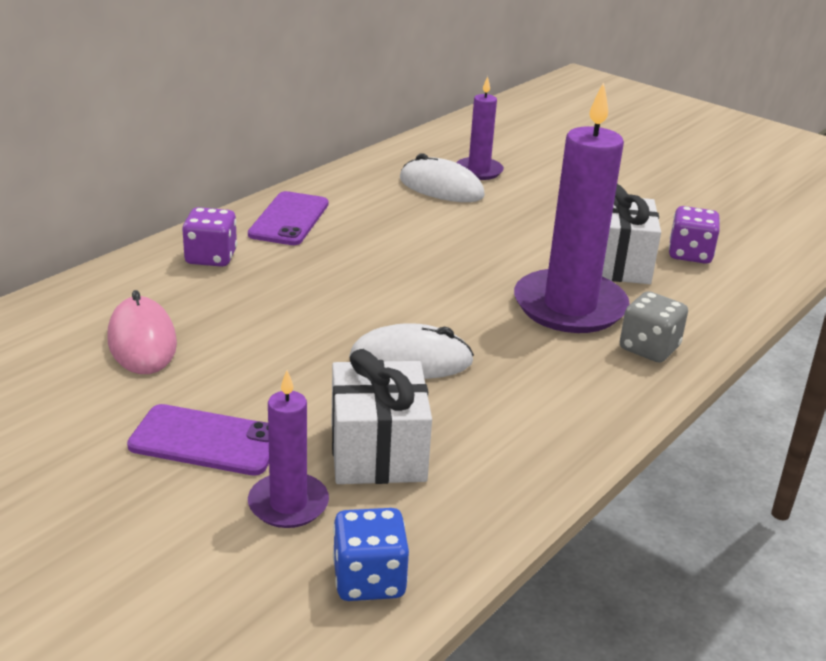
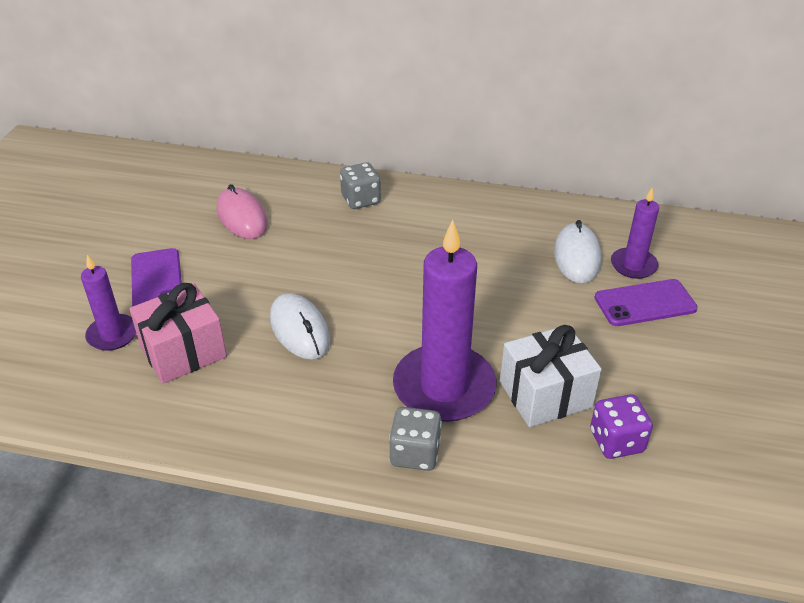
camera: 65 degrees right, 10 degrees up
(142, 341) = (242, 217): pink mouse -> pink mouse turned 75 degrees counterclockwise
(211, 257) = (361, 200): purple dice -> grey dice
(289, 219) = (444, 208): purple phone -> purple phone (645, 303)
(369, 580) = (57, 392): blue dice -> none
(377, 452) = (183, 351): white gift -> pink gift

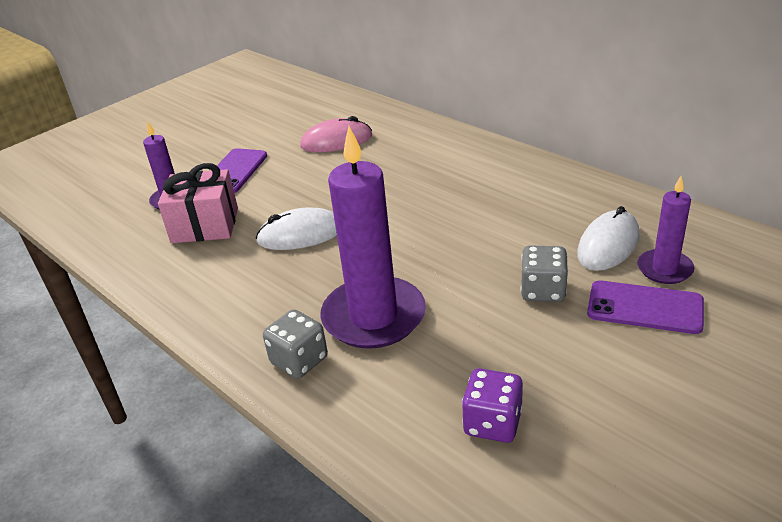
camera: 35 degrees right, 5 degrees down
(242, 217) = (336, 141): pink mouse -> pink mouse turned 75 degrees clockwise
(299, 329) = (301, 234): white mouse -> white mouse turned 75 degrees clockwise
(361, 200) = (443, 149): grey dice -> grey dice (543, 291)
(545, 394) = (460, 355): white gift -> none

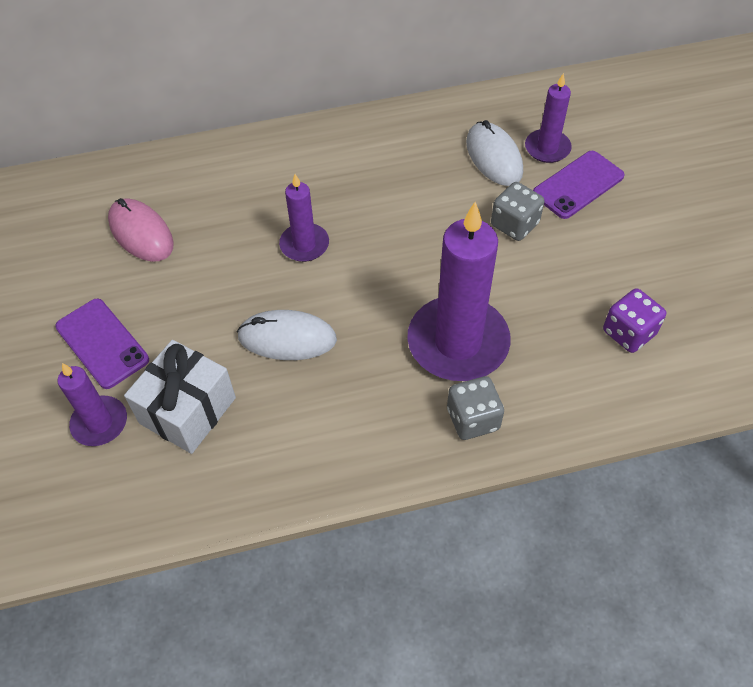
camera: 60 degrees left, 20 degrees up
(205, 225) = (187, 410): pink gift -> white gift
(301, 234) = (287, 338): white mouse -> white mouse turned 75 degrees clockwise
(336, 141) = (141, 233): pink mouse -> pink mouse turned 60 degrees counterclockwise
(396, 202) = (304, 244): none -> purple candle

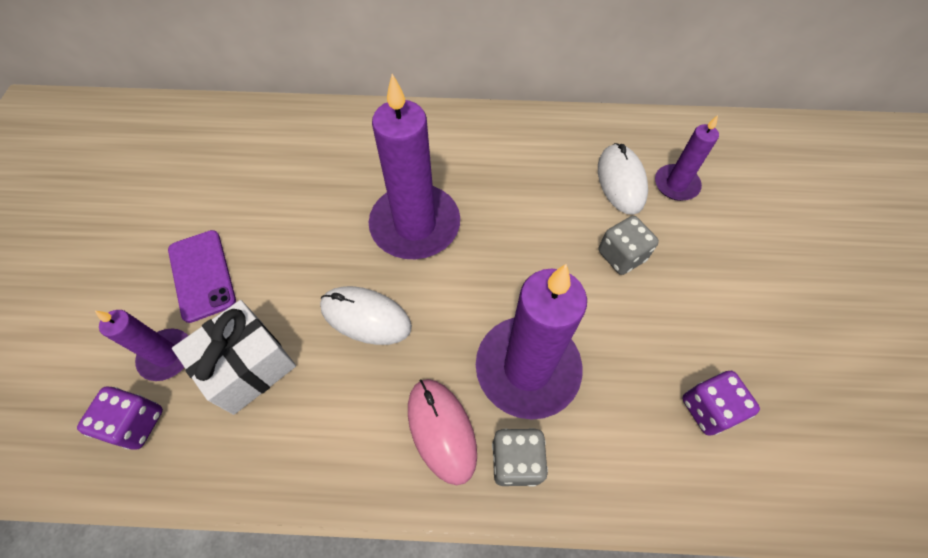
camera: 15 degrees right, 5 degrees up
(96, 487) = (136, 423): none -> purple dice
(141, 233) = (277, 177): pink mouse -> pink mouse (441, 430)
(304, 244) = (415, 225): purple candle -> purple candle, size x1.89
(578, 185) = (697, 230): purple phone -> none

